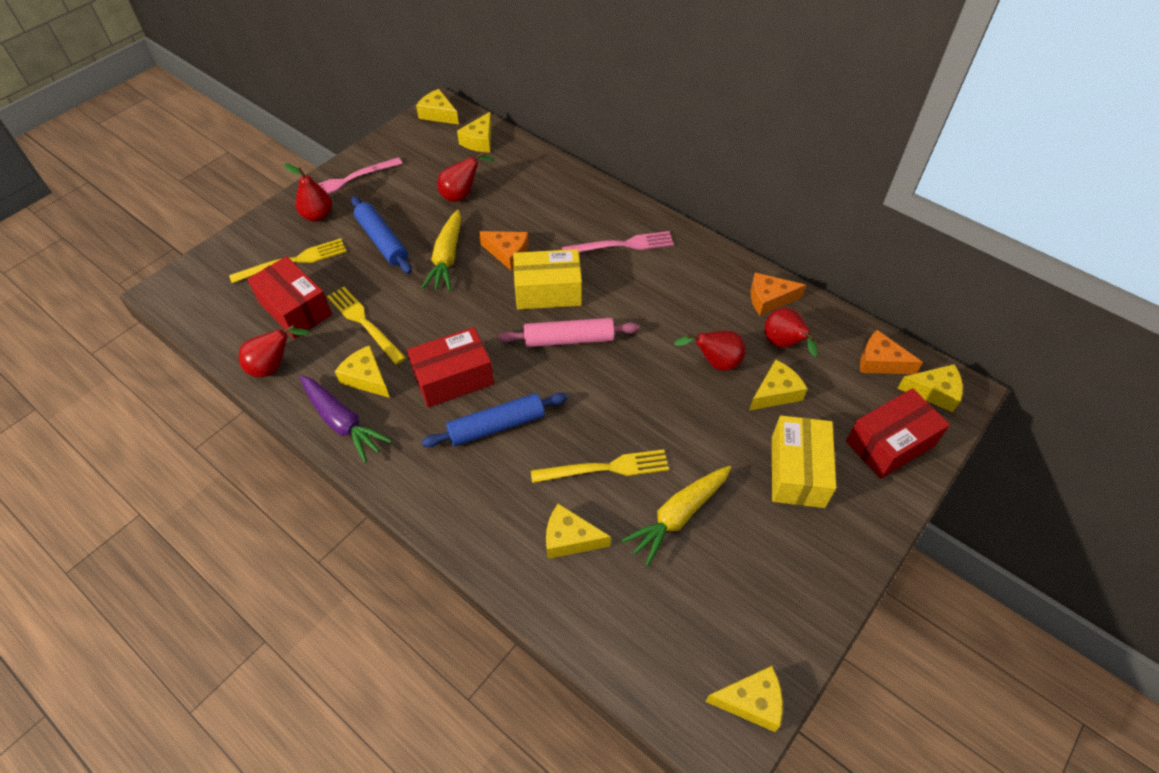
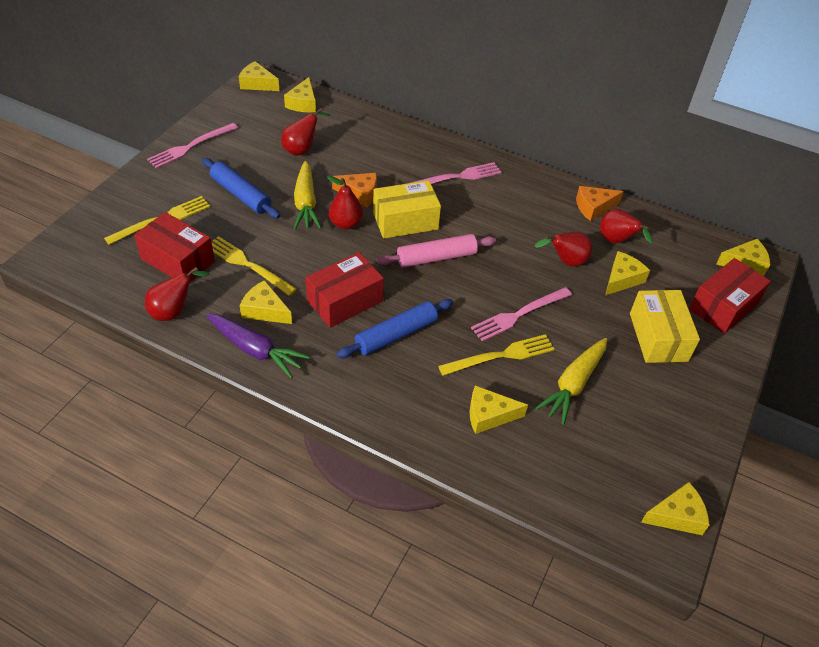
camera: 15 degrees left, 5 degrees down
(318, 216) = (172, 179): red pear -> red pear (345, 224)
(641, 420) = (519, 314): none -> pink fork
(880, 362) = (697, 246): orange cheese -> none

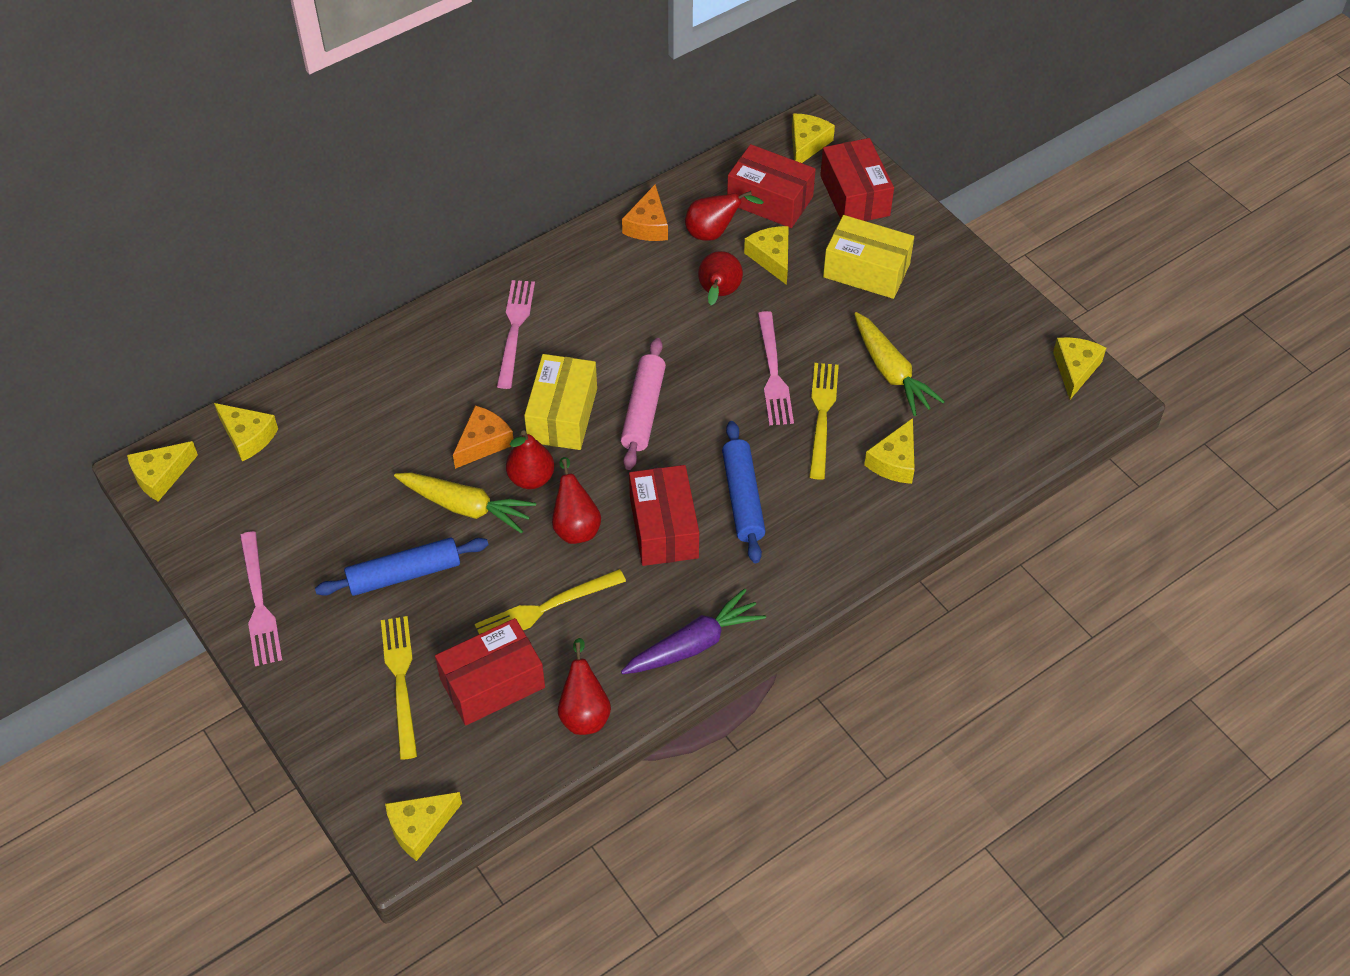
camera: 60 degrees left, 5 degrees up
(265, 310) = (635, 614): yellow cheese -> yellow cheese (420, 827)
(302, 149) = (352, 474): red pear -> red pear (575, 526)
(673, 260) = (769, 200): none -> red box

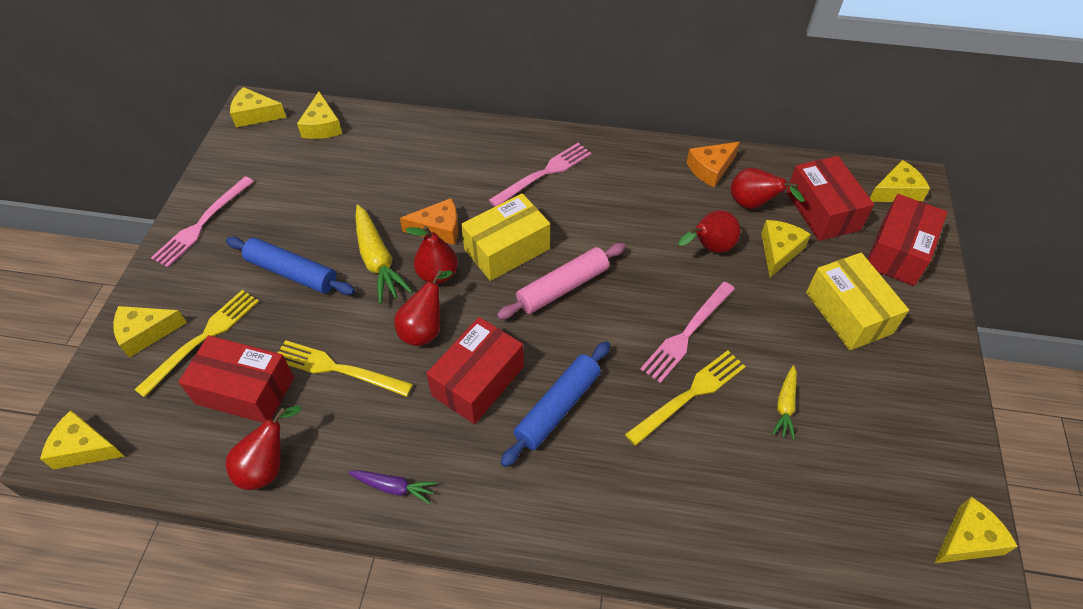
camera: 45 degrees right, 0 degrees up
(694, 644) = (394, 487): purple carrot -> purple carrot, size x0.57
(891, 372) = (785, 406): yellow carrot -> yellow carrot, size x0.57
(894, 461) = (709, 481): yellow cheese -> yellow cheese (146, 333)

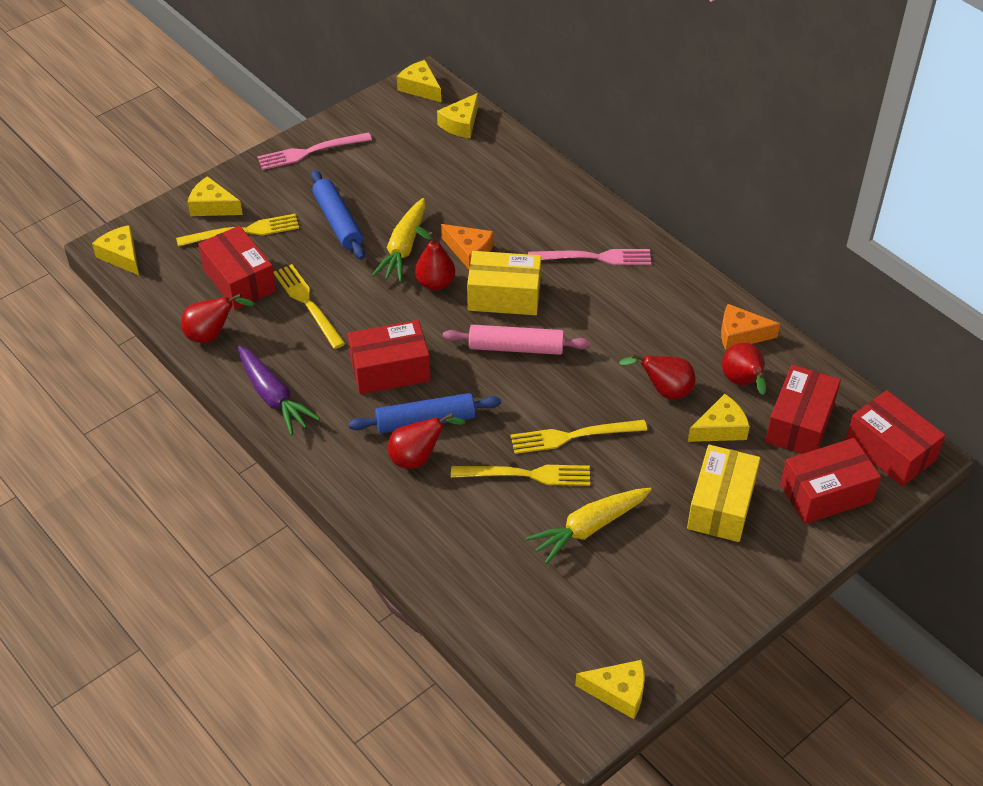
camera: 40 degrees right, 5 degrees down
(394, 487) = (273, 397): purple carrot -> purple carrot, size x1.75
(425, 329) = (389, 314): red pear -> red pear (418, 458)
(687, 333) = (573, 436): pink fork -> yellow fork
(785, 406) = (589, 528): yellow carrot -> yellow carrot, size x1.75
(896, 191) = (890, 450): yellow cheese -> red box

